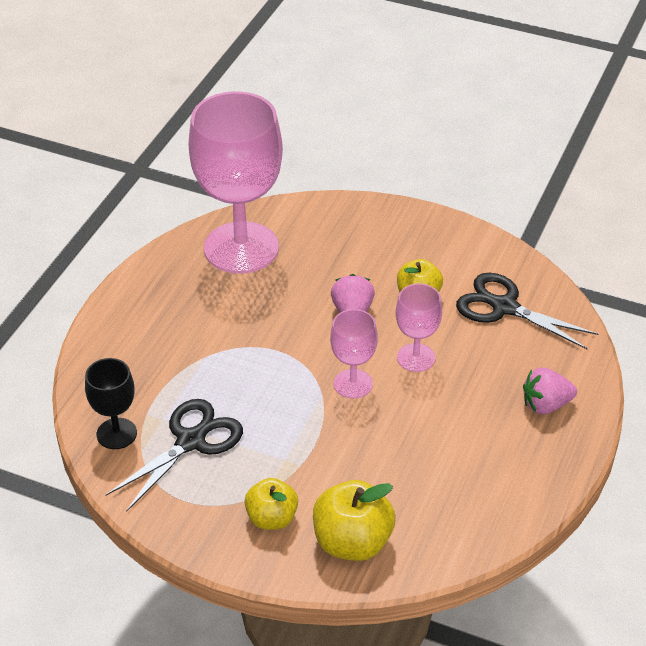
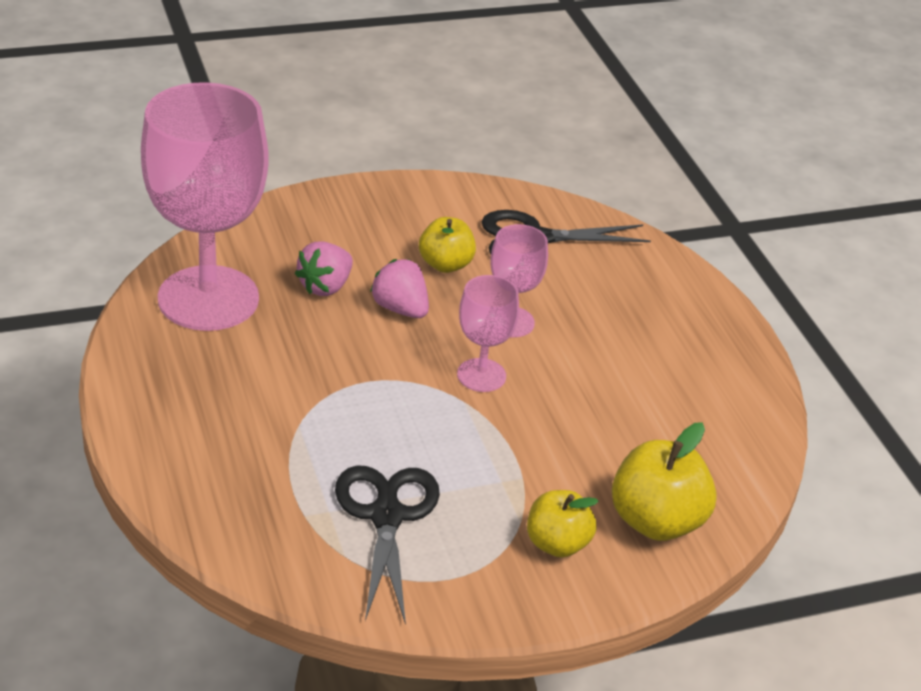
camera: 45 degrees left, 5 degrees down
(116, 433) = (296, 553): black goblet -> none
(546, 405) = (671, 307): pink strawberry -> pink strawberry (325, 286)

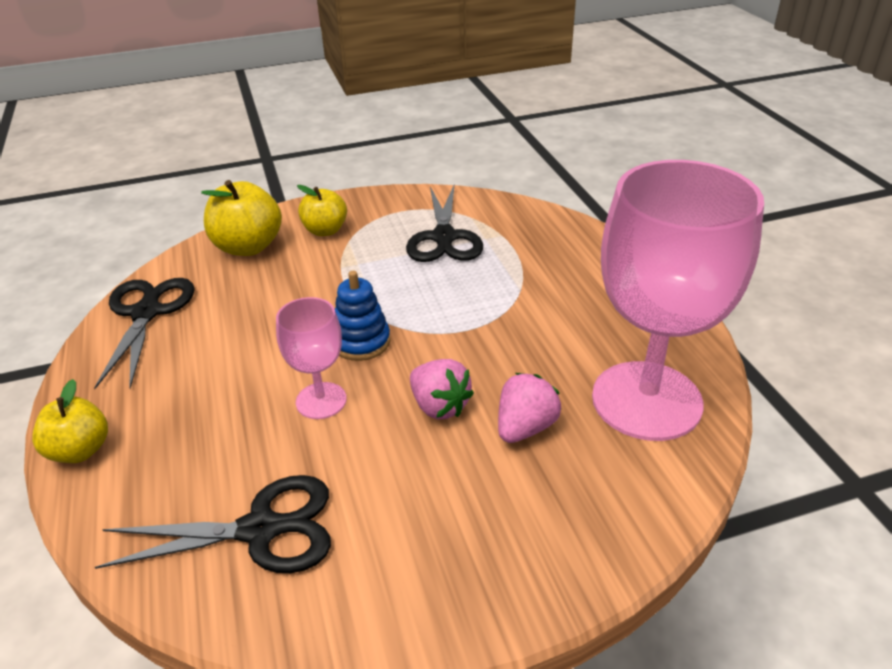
camera: 175 degrees left, 0 degrees up
(445, 264) = (386, 473): yellow apple -> yellow apple (80, 450)
(481, 375) = (361, 342): pink goblet -> blue stacking toy
(733, 429) = (146, 313): none -> black scissors

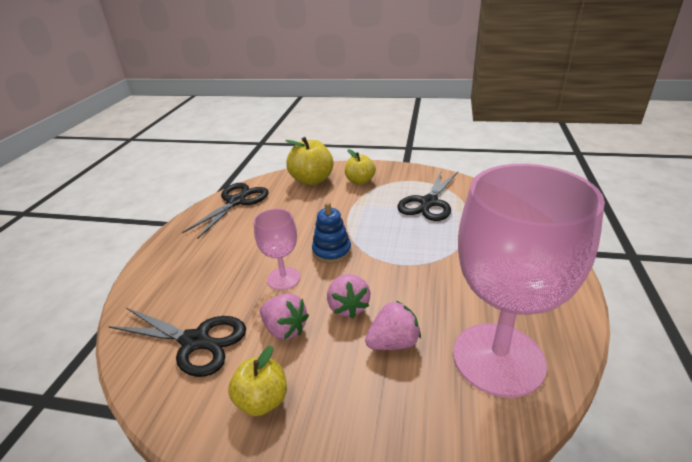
camera: 30 degrees right, 5 degrees down
(80, 450) = (153, 262): yellow apple -> yellow apple (262, 400)
(377, 464) = (285, 329): none -> pink strawberry

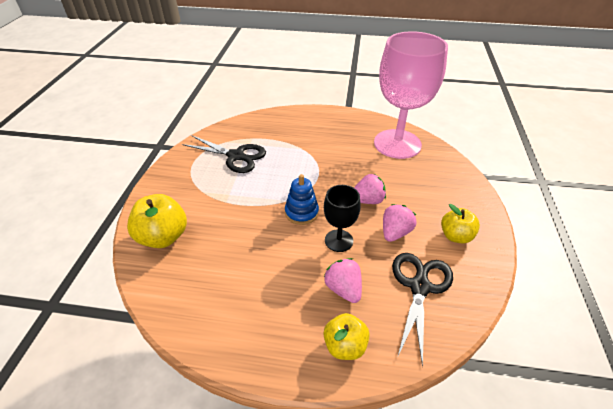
camera: 95 degrees left, 10 degrees up
(236, 202) = (193, 307): black scissors -> none
(283, 278) = (339, 240): pink goblet -> black goblet
(360, 181) = (181, 197): yellow apple -> yellow apple (345, 346)
(393, 343) = (395, 180): pink strawberry -> pink strawberry (343, 289)

